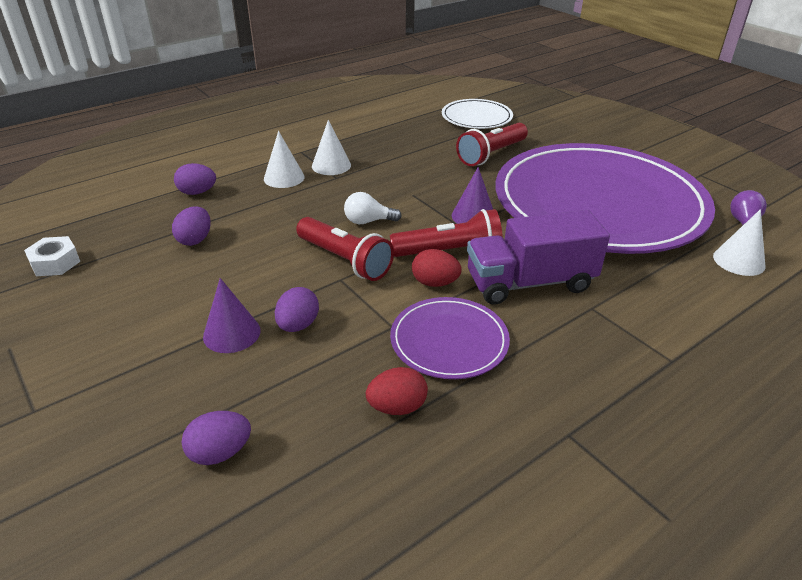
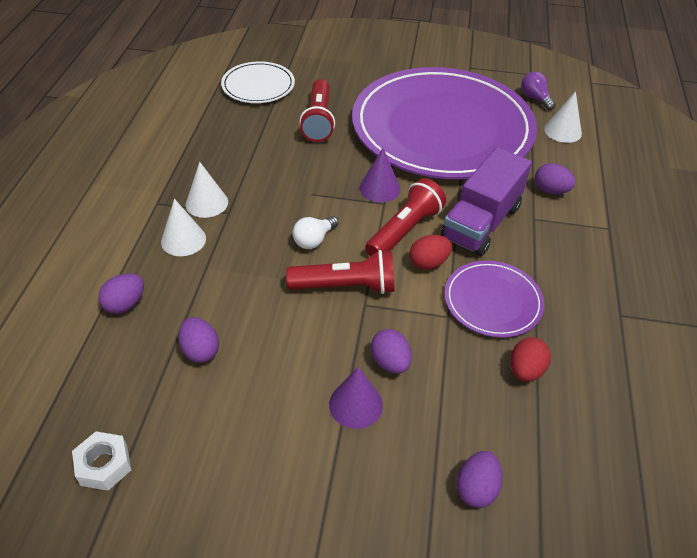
camera: 45 degrees left, 10 degrees up
(647, 297) = (550, 190): none -> purple egg

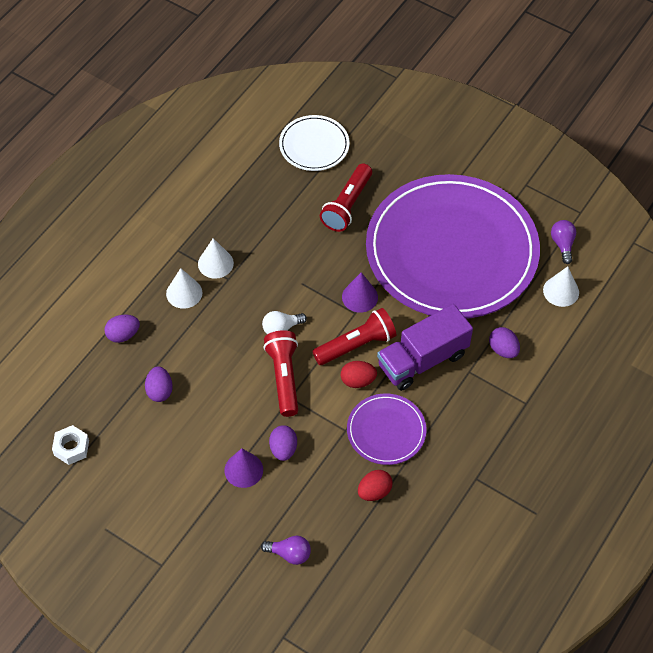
camera: 25 degrees right, 10 degrees up
(345, 286) = (284, 377): red flashlight -> red flashlight turned 120 degrees counterclockwise
(476, 488) = (289, 554): purple egg -> purple light bulb

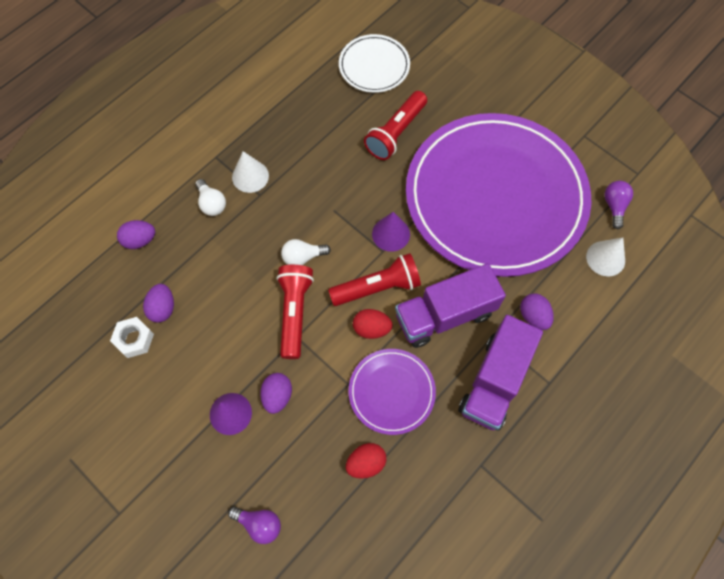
camera: 10 degrees right, 10 degrees up
(71, 448) = (57, 359): white nut -> white nut (134, 339)
(184, 293) = (211, 203): white cone -> white light bulb
(477, 408) = (495, 381): none -> purple truck

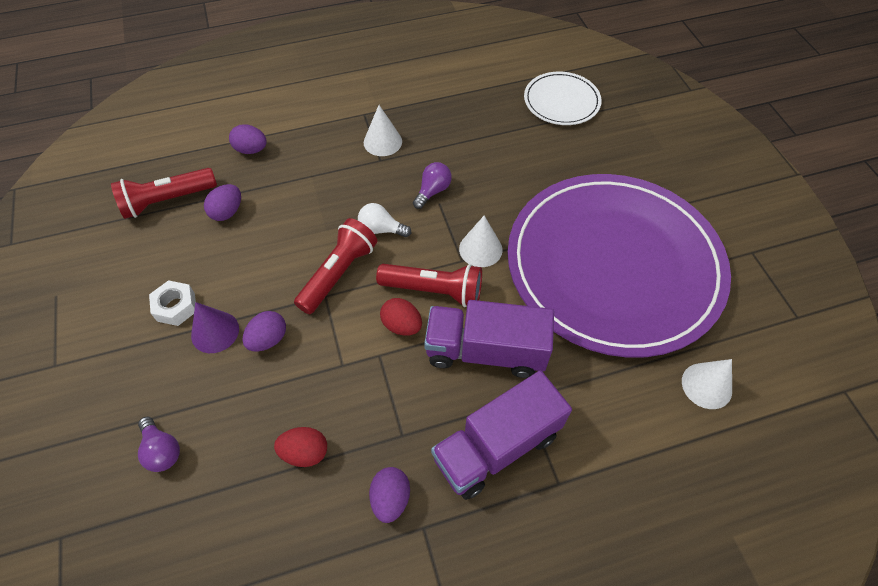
camera: 30 degrees right, 10 degrees down
(134, 339) = (184, 225): white nut -> white nut (176, 307)
(211, 203) = (333, 148): white light bulb -> none
(391, 234) = (480, 249): purple cone -> white cone
(391, 392) = (380, 396): purple plate -> none
(396, 133) = (545, 164): red flashlight -> red flashlight (167, 200)
(533, 316) = (583, 403): purple egg -> purple egg (390, 498)
(614, 206) = (748, 337): purple light bulb -> purple light bulb (433, 191)

